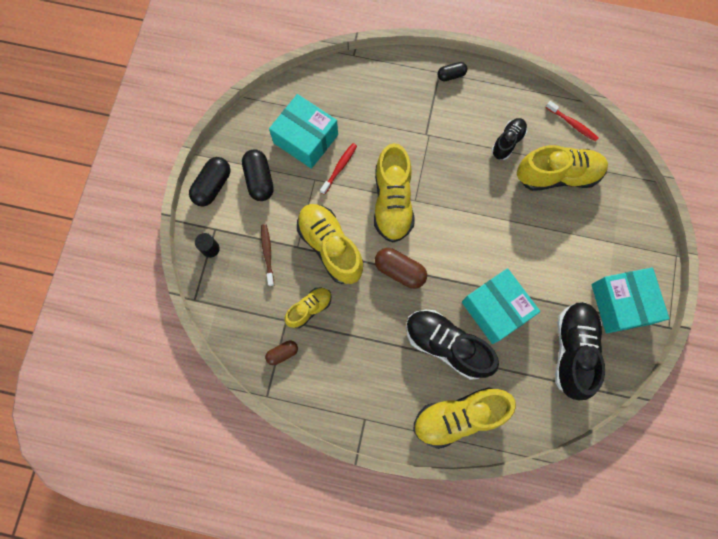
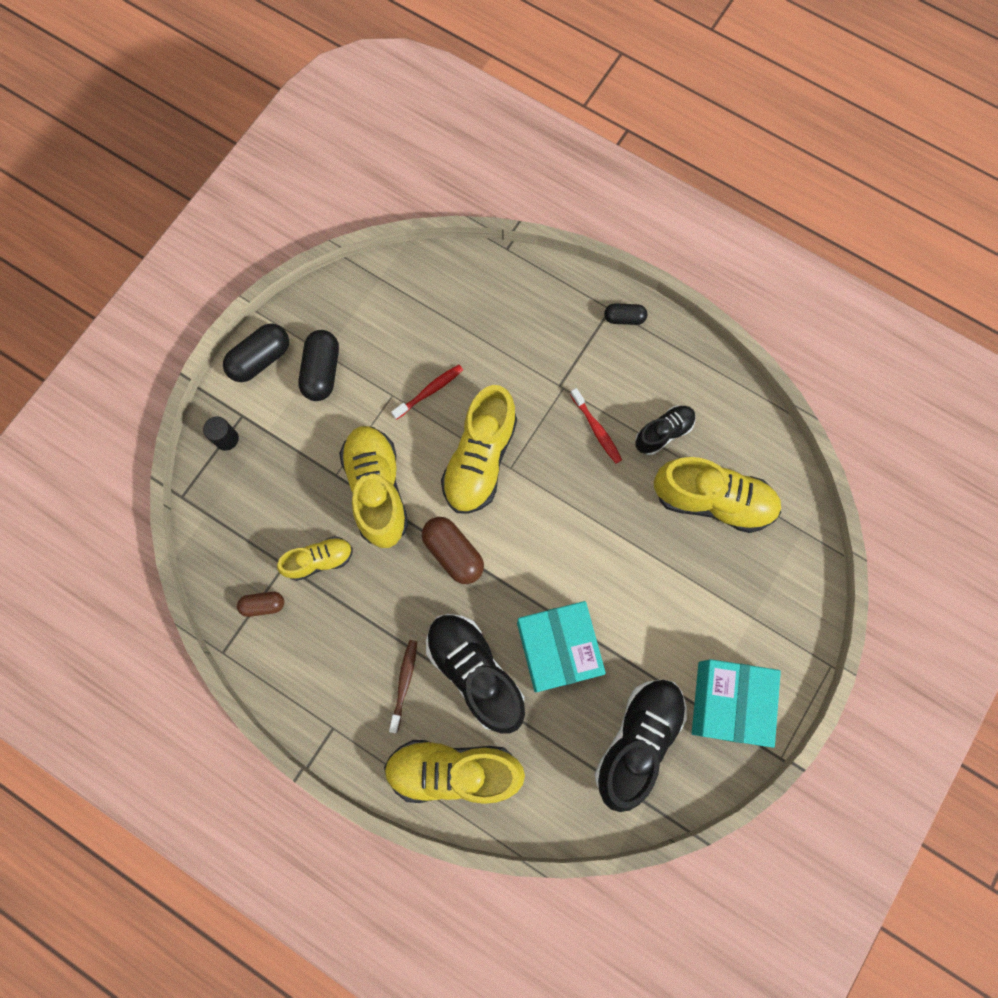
camera: 20 degrees right, 0 degrees up
(267, 253) = (295, 470): brown toothbrush -> brown toothbrush (404, 683)
(305, 139) = (401, 338): turquoise box -> none
(572, 124) = (761, 438): red toothbrush -> red toothbrush (596, 429)

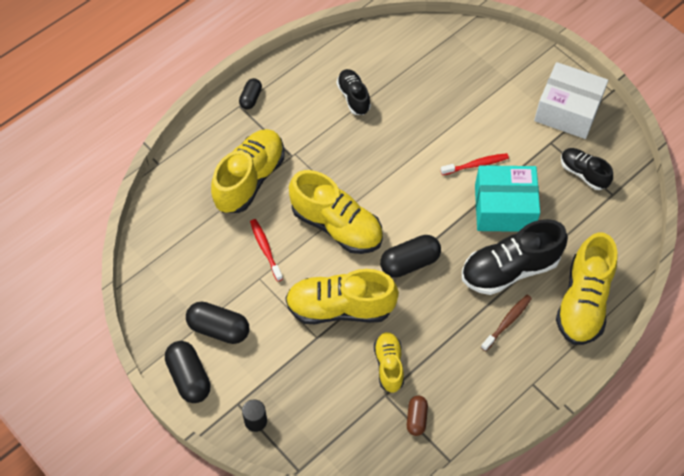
camera: 75 degrees left, 15 degrees down
(404, 683) = (507, 322): brown toothbrush -> brown toothbrush turned 105 degrees clockwise
(453, 553) = (409, 262): brown capsule -> black capsule
(596, 429) = (337, 140): red toothbrush -> red toothbrush (476, 165)
(637, 740) = (583, 173): black shoe -> black shoe, size x0.57
(713, 500) = (416, 80): yellow shoe -> yellow shoe (249, 179)
(728, 703) = (567, 111): turquoise box -> white box

